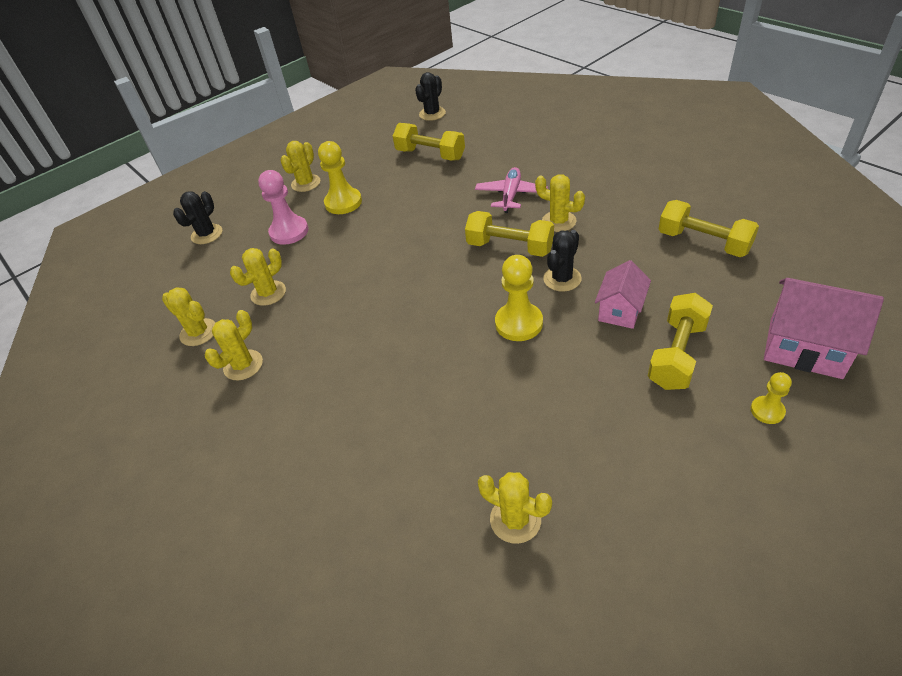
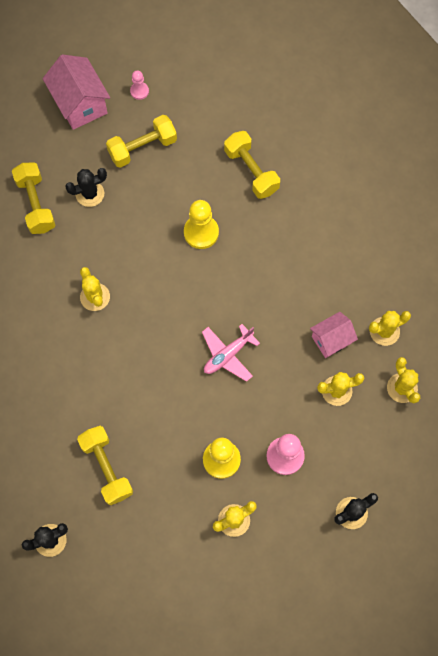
camera: 150 degrees left, 25 degrees up
(510, 247) = (148, 299): yellow dumbbell -> yellow dumbbell (251, 171)
(511, 195) = (97, 354): pink plane -> pink plane (228, 355)
(515, 519) = (300, 128): yellow cactus -> none
(562, 279) = (144, 245): black cactus -> black cactus (90, 194)
(620, 311) = (139, 196): pink house -> pink house (331, 340)
(767, 411) = (139, 91): yellow pawn -> pink pawn

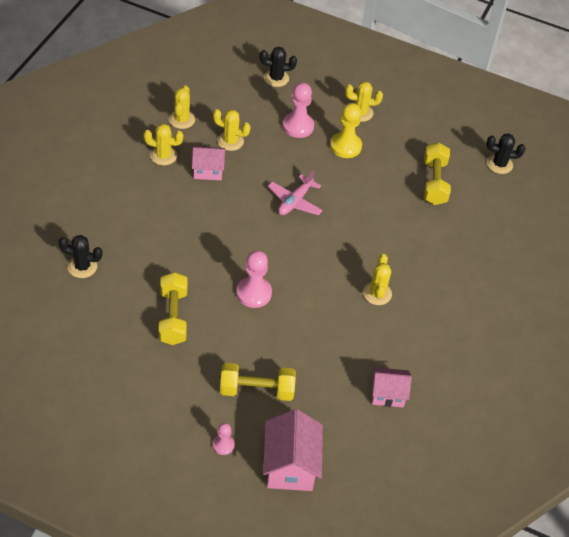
camera: 155 degrees left, 20 degrees down
(36, 204) = (387, 394): yellow dumbbell -> pink house
(90, 194) = (332, 376): black cactus -> black cactus (82, 266)
(201, 232) = (254, 293): yellow pawn -> pink pawn
(228, 355) = (295, 201): pink plane -> pink plane turned 135 degrees clockwise

